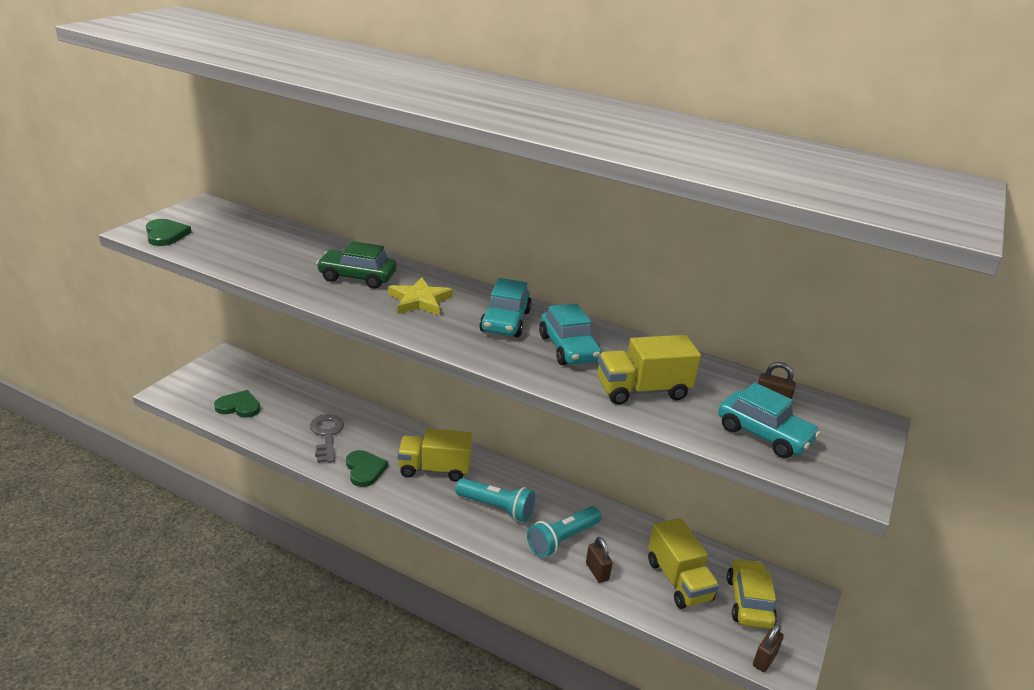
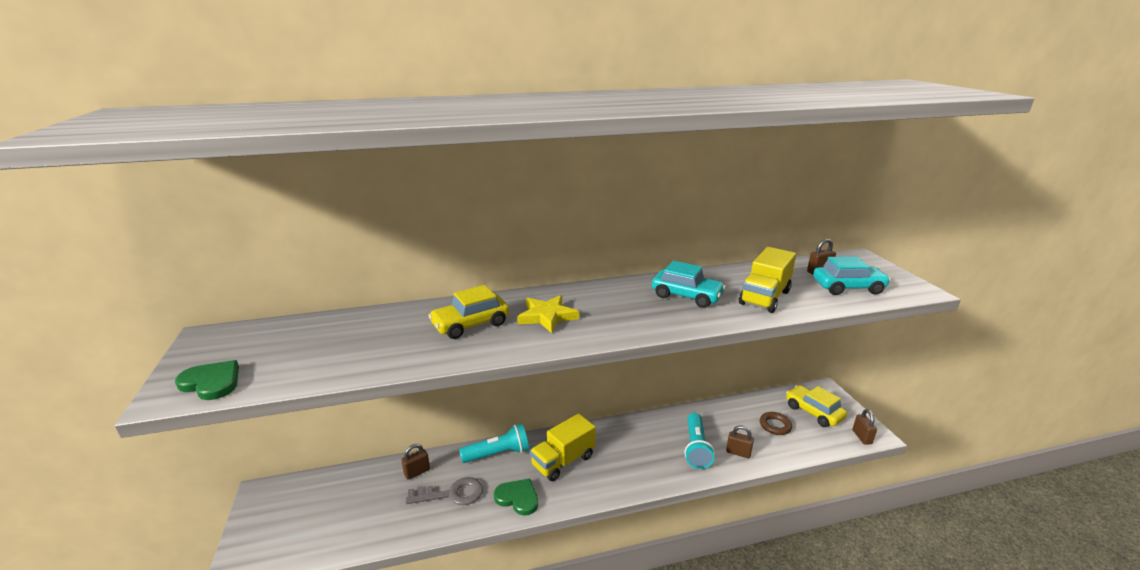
camera: 40 degrees left, 5 degrees down
(239, 406) = (338, 526): green heart -> none
(325, 405) = (417, 472): none -> brown padlock
(327, 435) = (451, 494): grey key -> grey key turned 135 degrees clockwise
(357, 277) = (470, 324): green car -> yellow car
(497, 508) = (635, 457): turquoise flashlight -> turquoise flashlight (498, 453)
(505, 321) = (623, 300): turquoise car -> none
(678, 580) = (775, 425): yellow truck -> brown ring

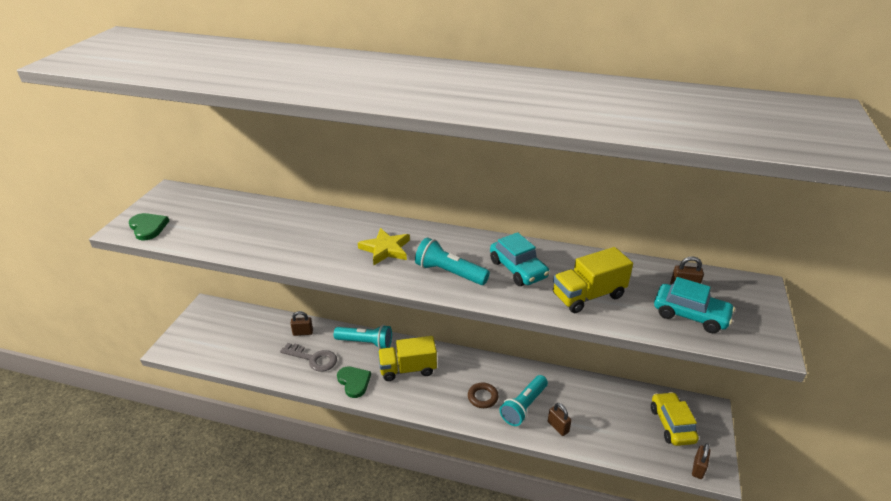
camera: 30 degrees right, 10 degrees up
(470, 324) = (326, 237): yellow car -> none
(632, 317) = (449, 273): none -> turquoise flashlight
(775, 425) = (618, 419): brown ring -> brown ring (482, 397)

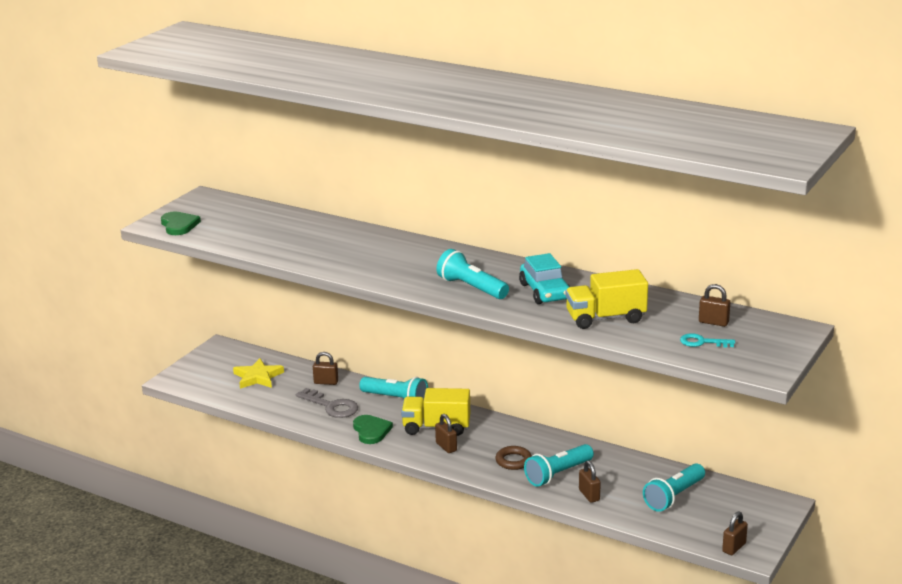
camera: 15 degrees right, 10 degrees down
(385, 249) = (414, 264): yellow star -> yellow star (258, 377)
(422, 390) = (446, 447): none -> brown padlock
(625, 416) = (674, 497): none -> turquoise flashlight
(672, 424) = (726, 510): yellow car -> none
(690, 315) = (702, 342): turquoise car -> turquoise key

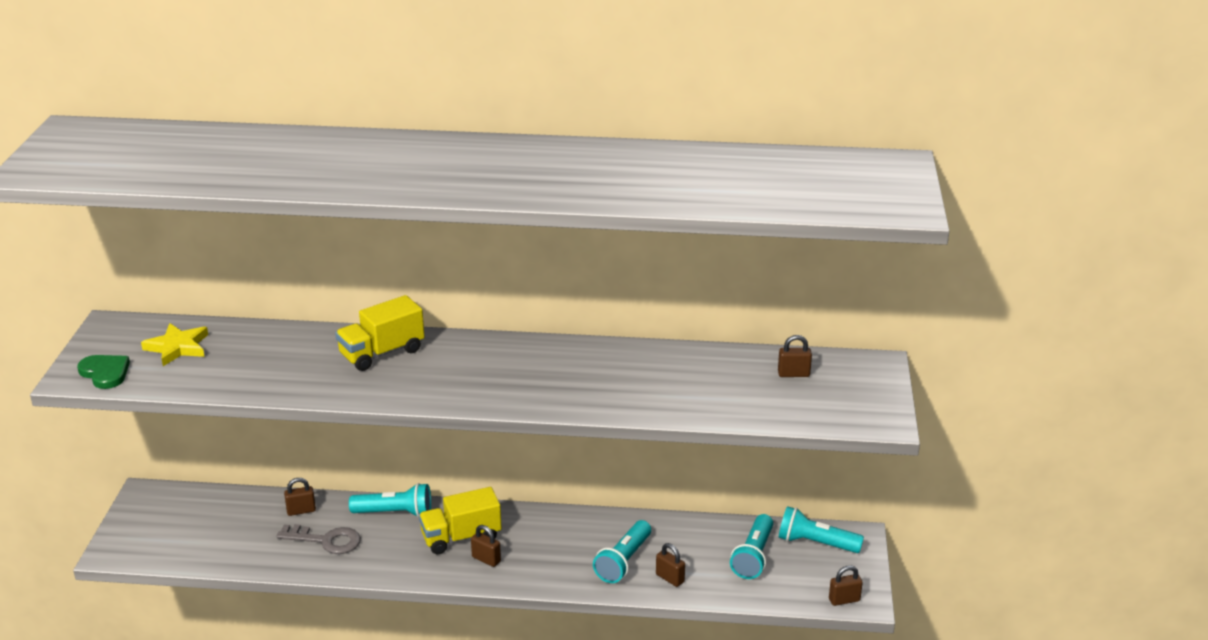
camera: 25 degrees left, 5 degrees up
(258, 377) = (215, 523): yellow star -> yellow star (177, 347)
(371, 431) = (391, 561): green heart -> none
(471, 288) = (516, 386): turquoise flashlight -> turquoise flashlight (815, 543)
(513, 461) = (568, 557): brown ring -> none
(545, 292) = (598, 374): turquoise car -> none
(605, 318) = (684, 394): yellow truck -> yellow truck (382, 353)
(702, 342) = (800, 401): turquoise key -> none
(734, 547) = (844, 600): brown padlock -> brown padlock turned 60 degrees clockwise

